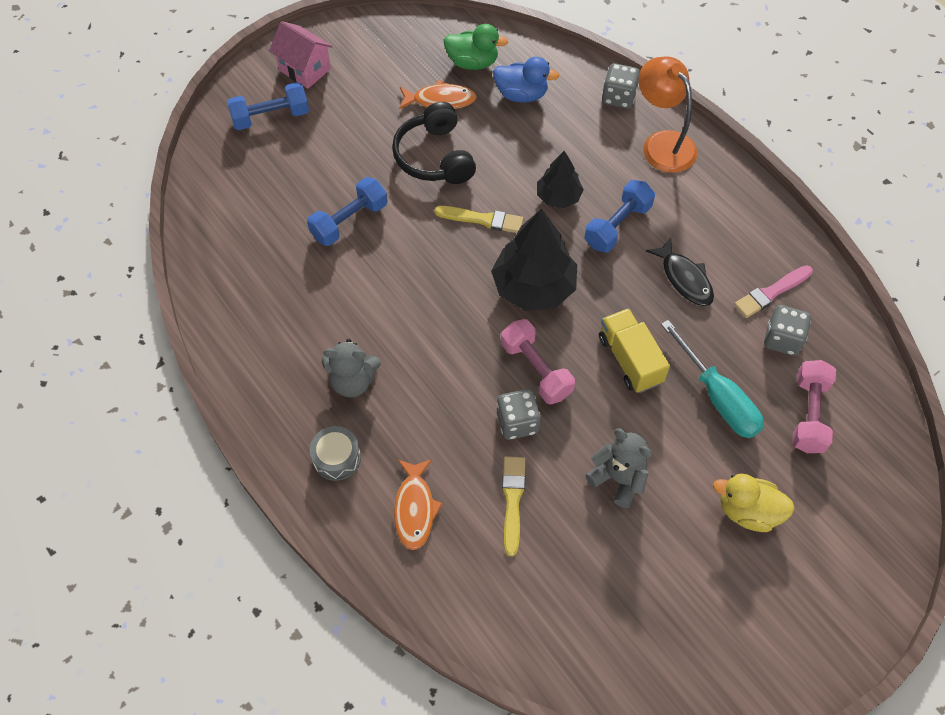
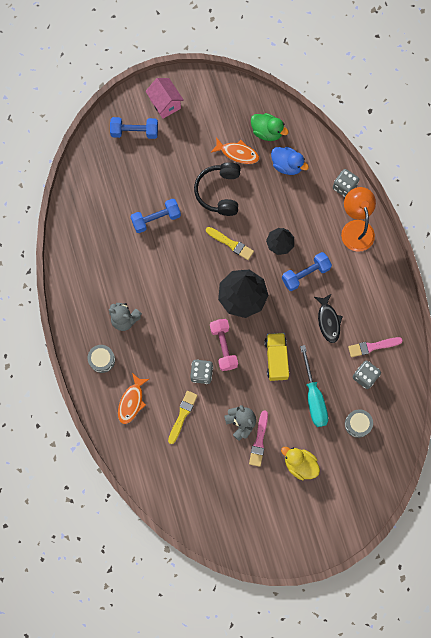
camera: 20 degrees right, 15 degrees up
(662, 497) = (259, 441): none -> pink brush
(809, 414) = (357, 424): pink dumbbell -> grey drum

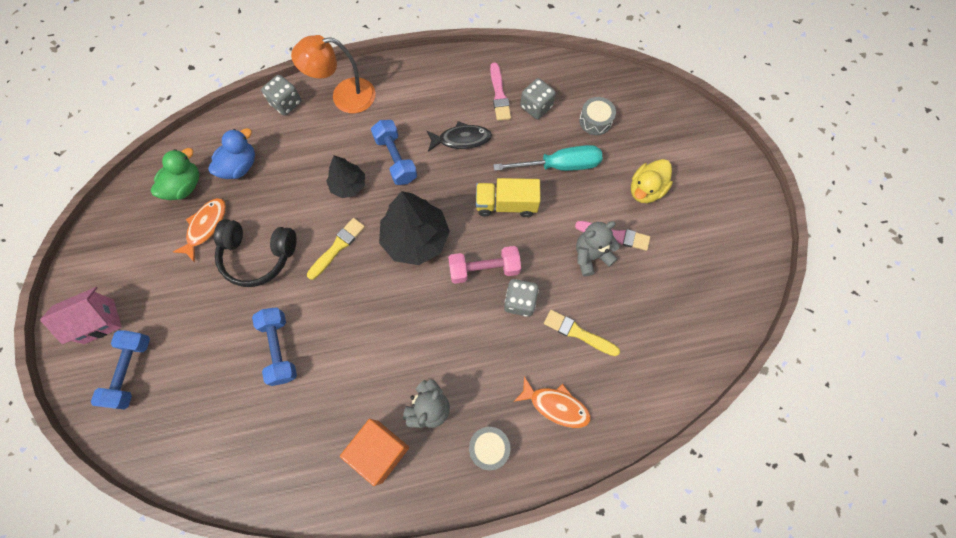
camera: 85 degrees left, 5 degrees down
(96, 292) = (379, 451): none -> orange cube

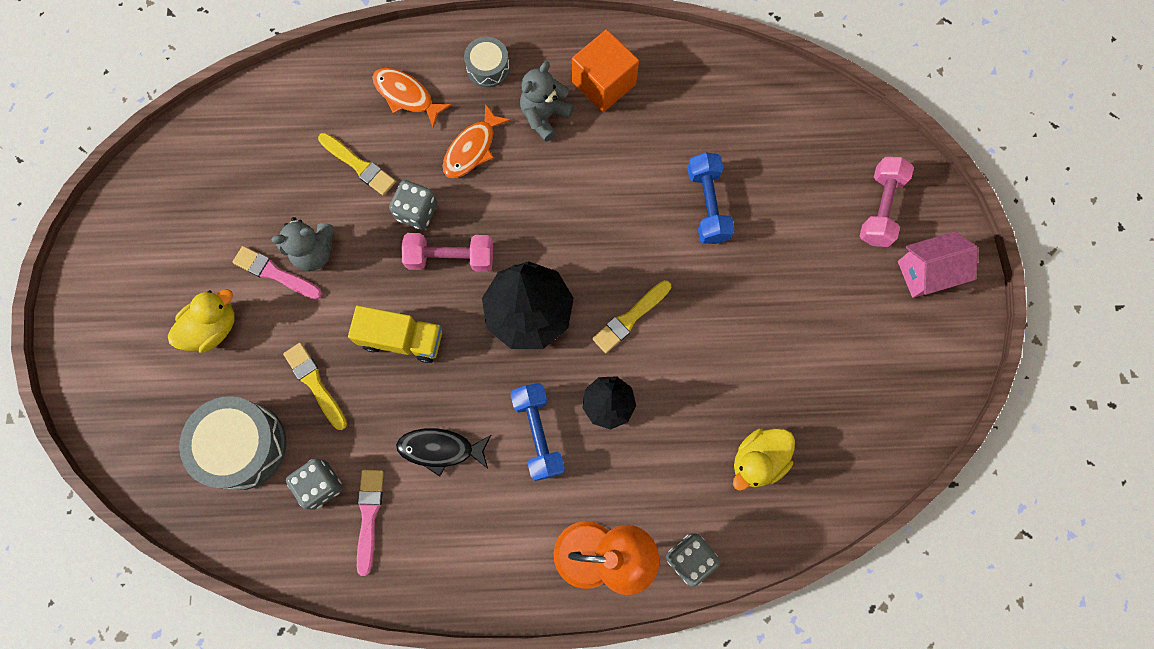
camera: 170 degrees left, 5 degrees up
(131, 371) = (880, 208): blue dumbbell -> pink dumbbell
(185, 186) = (834, 442): green duck -> none
(206, 227) = (802, 375): orange fish -> orange fish (472, 149)
(240, 166) = (758, 460): blue duck -> yellow duck
(258, 256) = (732, 324): black headphones -> none
(559, 165) = (315, 383): turquoise screwdriver -> yellow brush
(595, 121) = (243, 446): grey drum -> grey drum, size x1.82

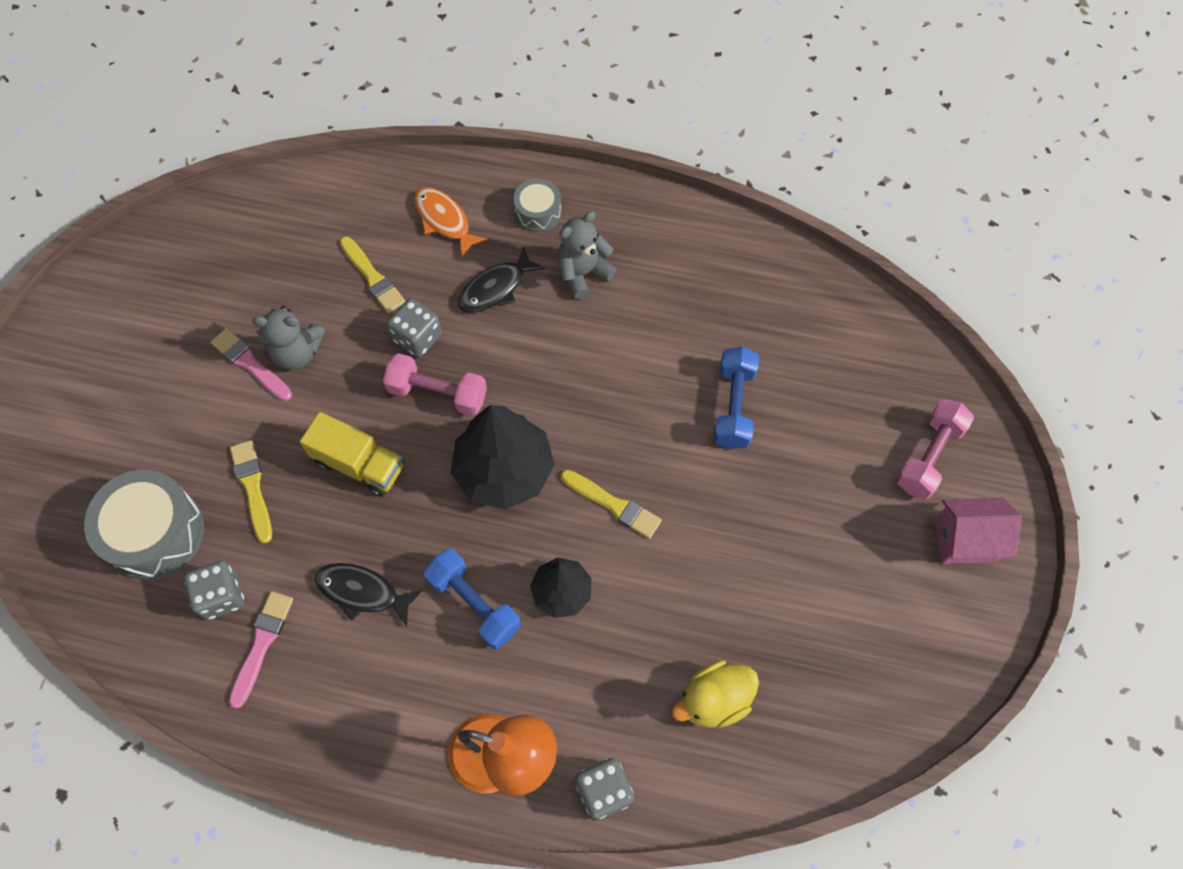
camera: 15 degrees right, 10 degrees down
(213, 328) = (167, 403): yellow duck -> none
(472, 149) = (496, 288): orange fish -> black fish
(538, 434) = (474, 604): blue dumbbell -> blue dumbbell turned 45 degrees counterclockwise
(604, 83) = (656, 255): orange cube -> none
(630, 318) = (613, 505): yellow brush -> yellow brush turned 120 degrees counterclockwise

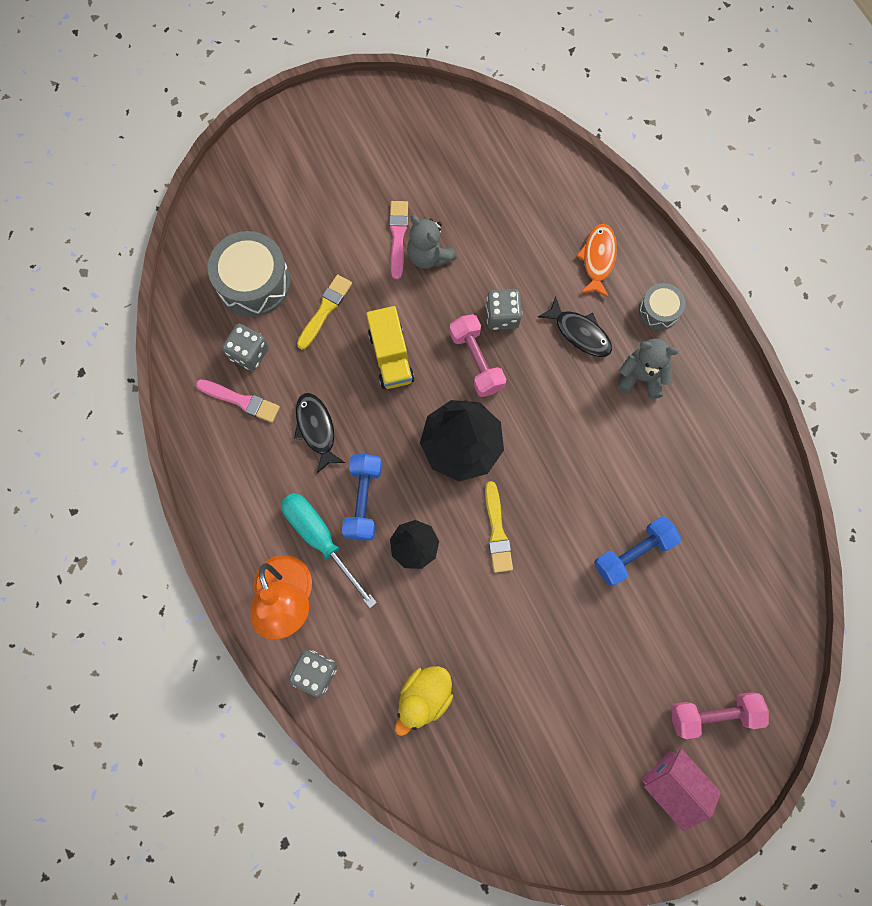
camera: 50 degrees right, 10 degrees up
(262, 644) = (241, 401): pink brush -> pink brush turned 45 degrees clockwise
(373, 277) = (518, 253): yellow brush -> none
(474, 677) = (320, 538): none -> turquoise screwdriver
(496, 288) = (579, 333): black fish -> black fish turned 150 degrees counterclockwise
(714, 700) = (424, 696): yellow duck -> yellow duck turned 75 degrees counterclockwise

